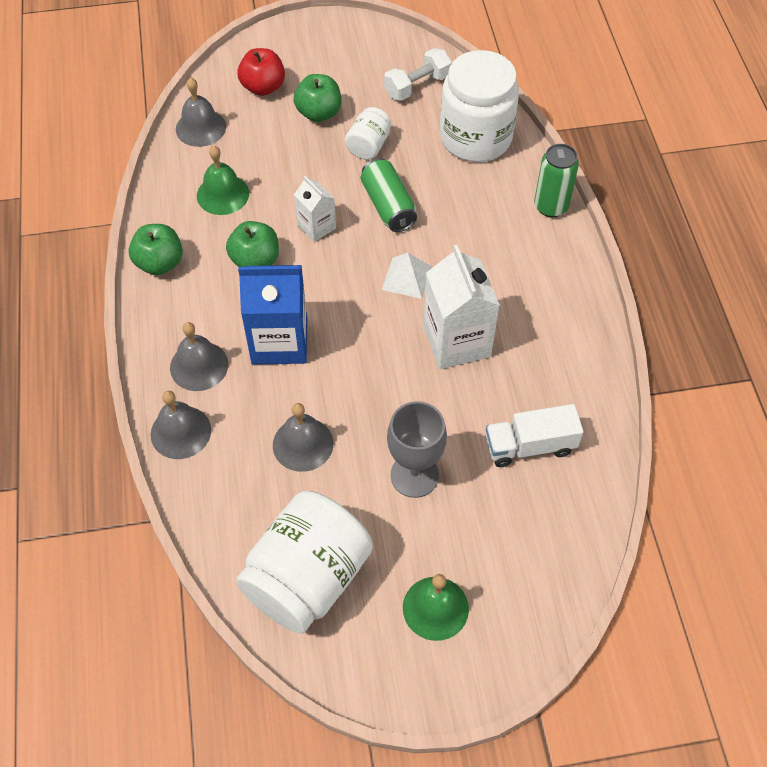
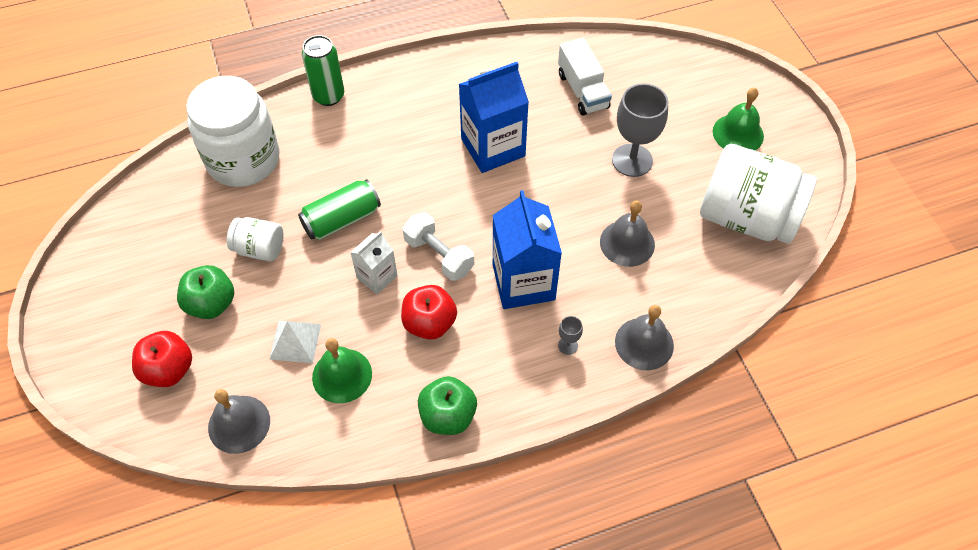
camera: 100 degrees left, 0 degrees up
(199, 366) = (568, 345): grey bell -> grey goblet
(255, 260) = (429, 323): green apple -> red apple
(406, 278) = (429, 192): white pyramid -> white pyramid (295, 341)
(417, 86) = (168, 218): white dumbbell -> white dumbbell (439, 255)
(456, 341) = (493, 147): white carton -> blue carton

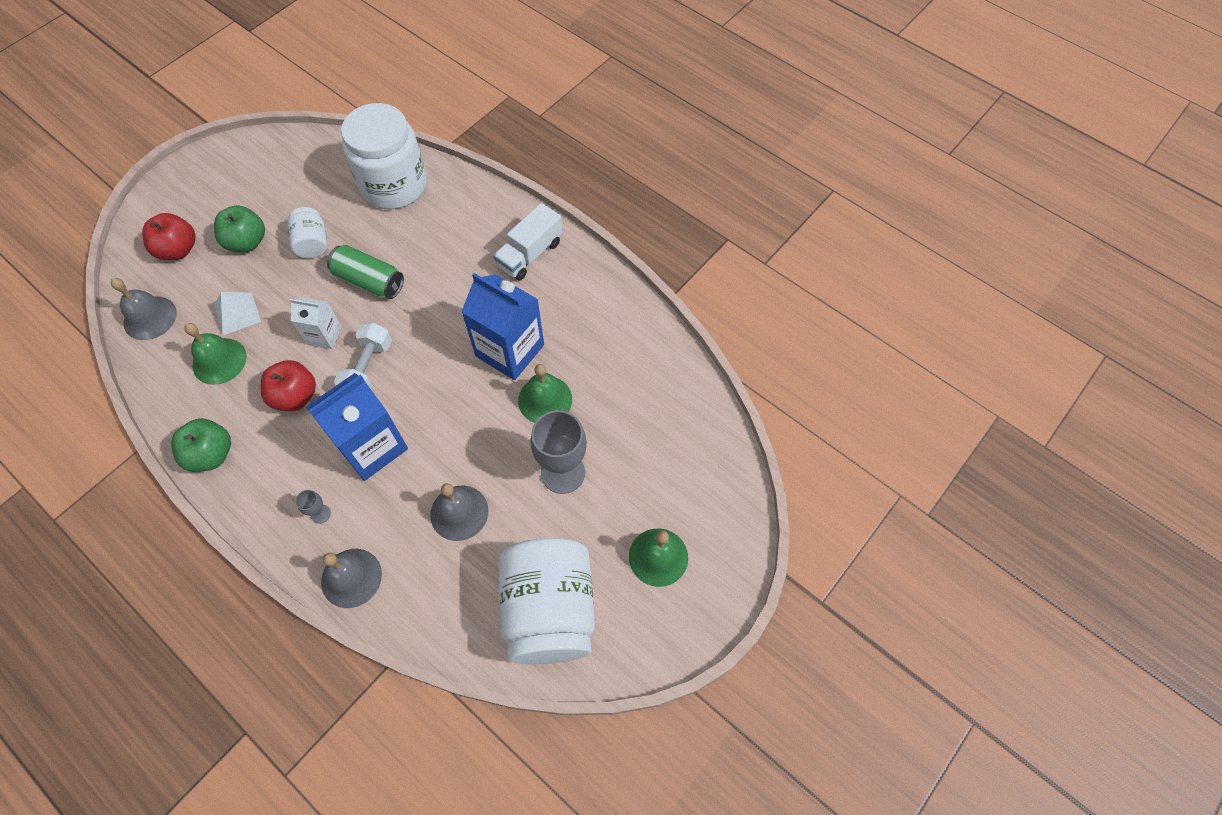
camera: 60 degrees right, 5 degrees up
(328, 96) = (494, 203): green can -> none
(557, 144) = (545, 399): none -> green bell
(583, 90) = (625, 390): white truck -> white truck (530, 254)

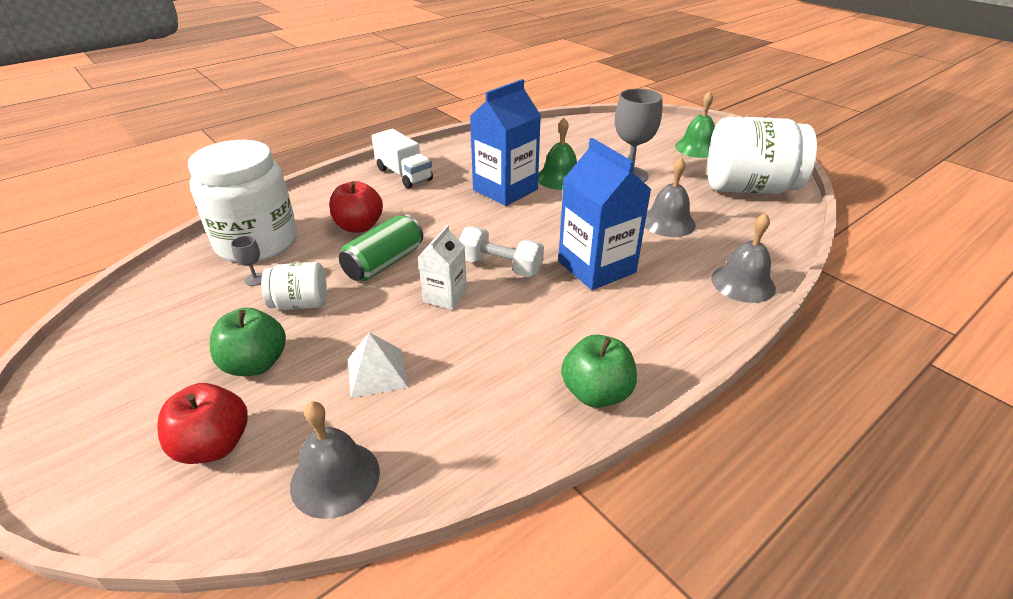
camera: 80 degrees left, 25 degrees down
(219, 361) = (450, 389): green bell -> none
(295, 396) = (524, 319): red apple -> red apple (359, 226)
(320, 514) = (675, 302): grey goblet -> grey goblet (255, 279)

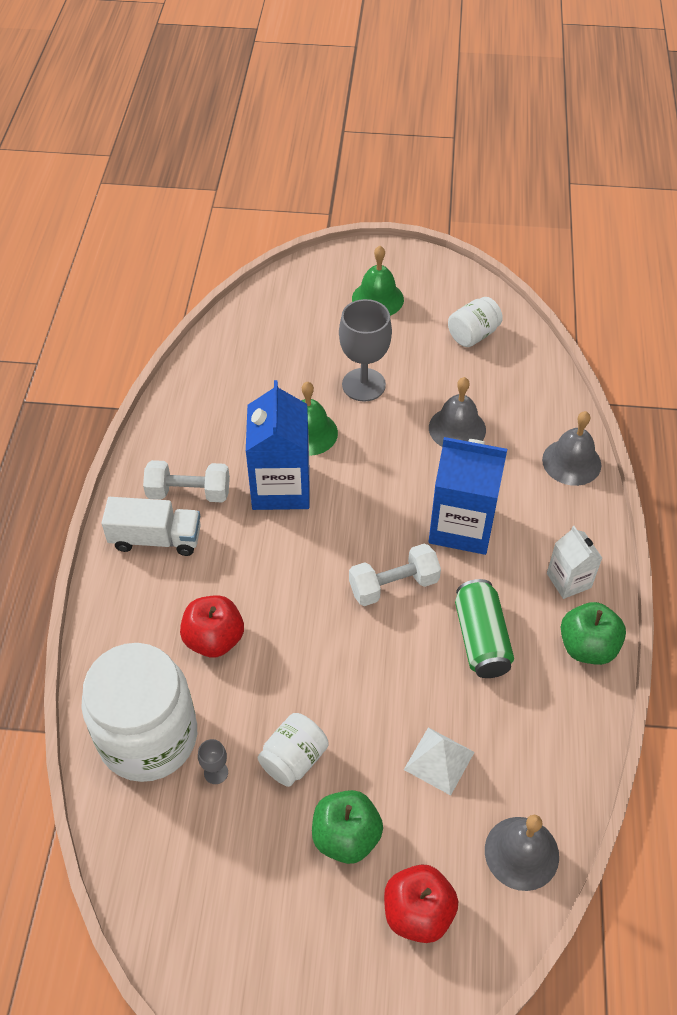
camera: 45 degrees left, 15 degrees up
(384, 263) = (298, 660): green can -> green can (481, 639)
(445, 296) = (392, 652): white carton -> white carton (568, 580)
(451, 167) = (189, 493): none -> white dumbbell
(748, 188) = (473, 335): white jar -> white jar, size x0.49

